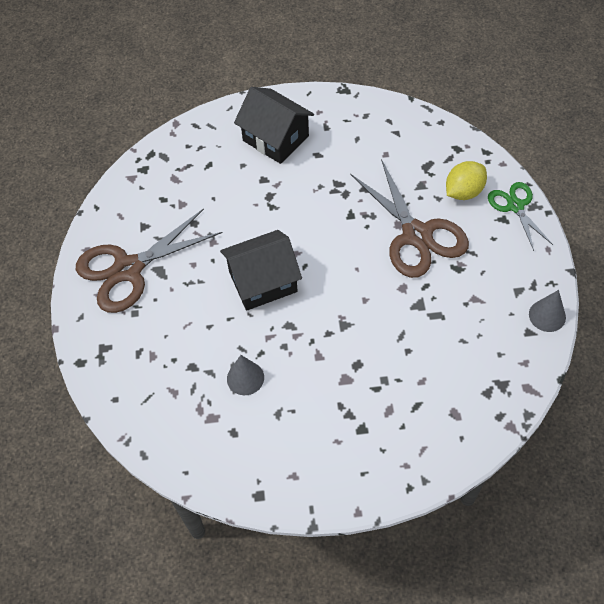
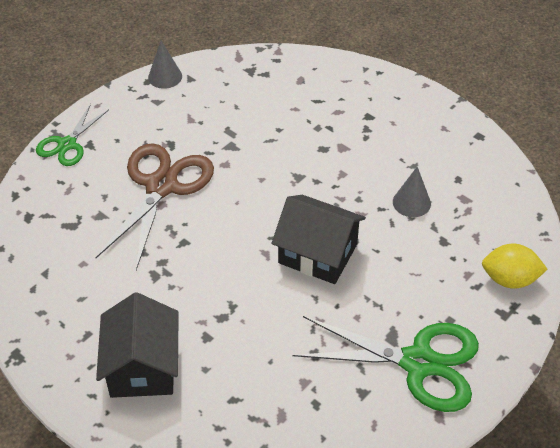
camera: 135 degrees left, 10 degrees down
(128, 269) = (418, 363): brown scissors -> green scissors
(463, 192) = (81, 184): yellow lemon -> yellow lemon (509, 279)

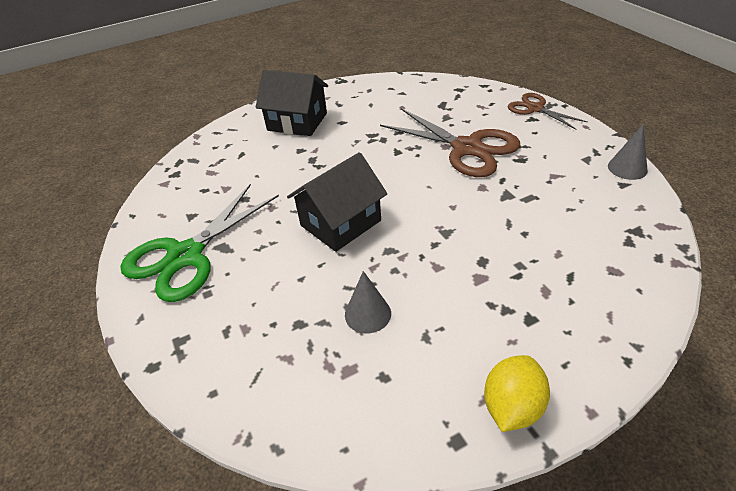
camera: 115 degrees right, 5 degrees down
(67, 144) = (535, 108): green scissors -> brown scissors
(509, 279) = (212, 365): yellow lemon -> yellow lemon (512, 406)

